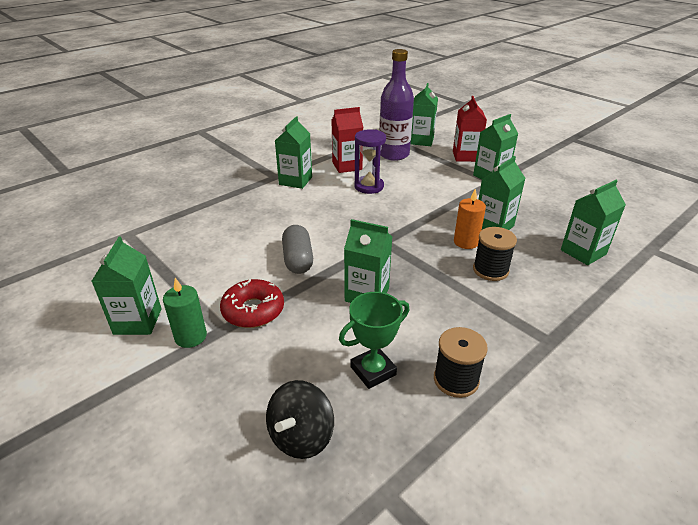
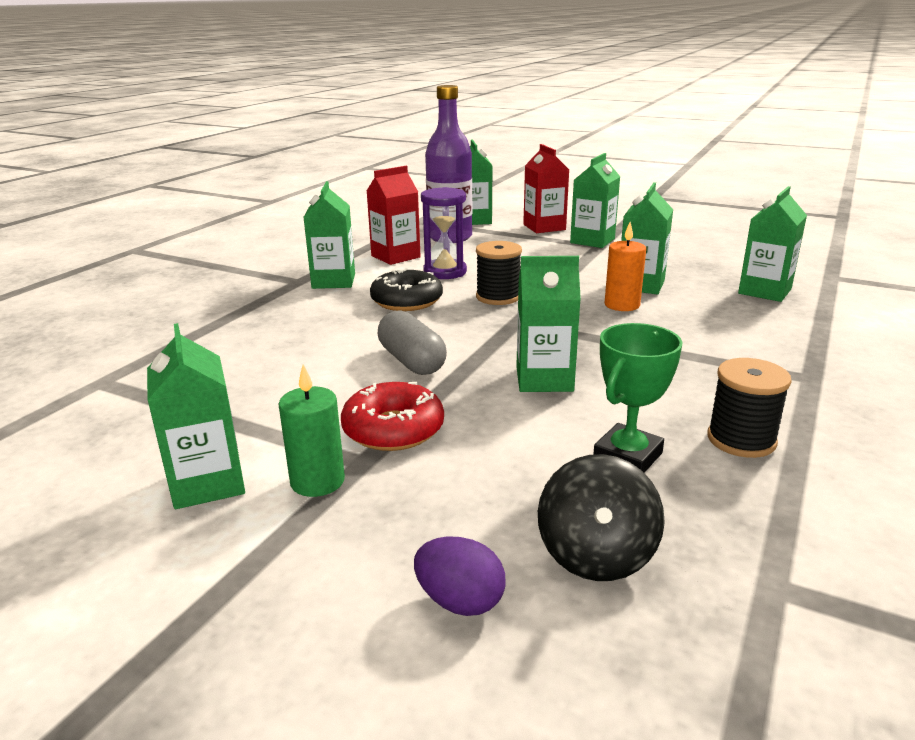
camera: 20 degrees left, 10 degrees down
(209, 441) = (460, 601): none -> purple egg
(328, 207) = (407, 301): none -> black donut
(490, 270) = (677, 325): black spool -> black spool (498, 297)

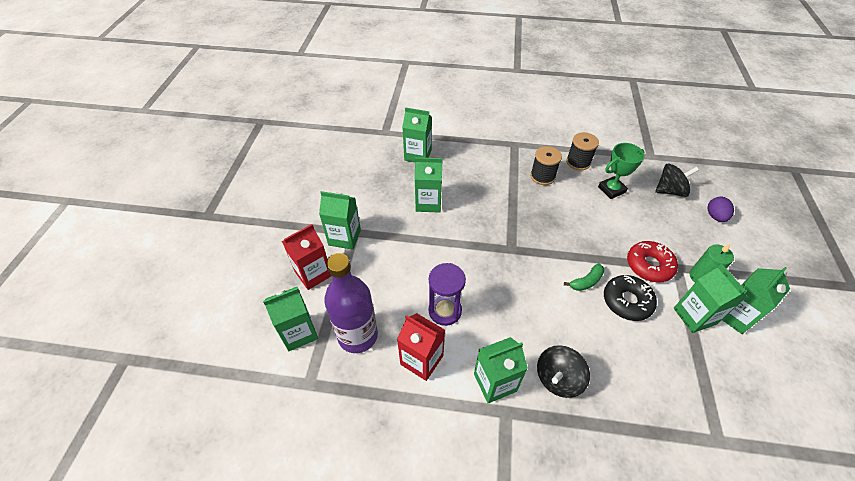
camera: 110 degrees left, 25 degrees up
(298, 310) = (558, 379): none -> black spinning top
(407, 301) = (508, 315): black donut -> black donut (627, 301)
(412, 361) = (586, 281): grey capsule -> green banana
(498, 297) = (478, 266): black spool -> black spool (542, 176)
(544, 379) = (569, 224): green carton -> green carton (694, 316)
(622, 305) = (463, 207): orange candle -> none
(627, 456) = (611, 189): green trophy -> green trophy turned 45 degrees counterclockwise

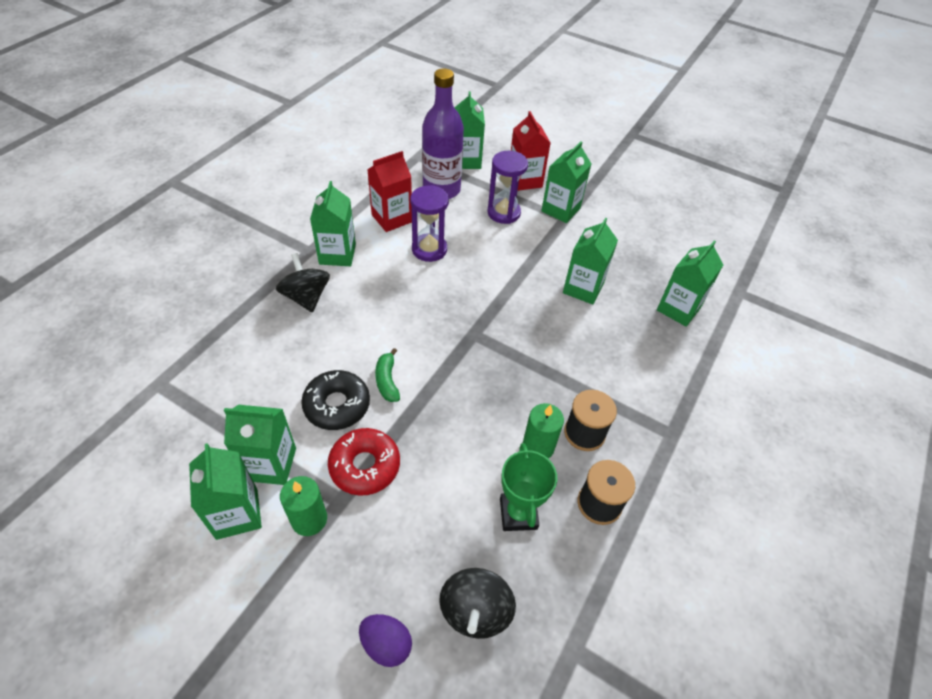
camera: 110 degrees right, 0 degrees up
(368, 274) = (503, 213): none -> purple hourglass
(567, 192) = (538, 447): none -> green candle

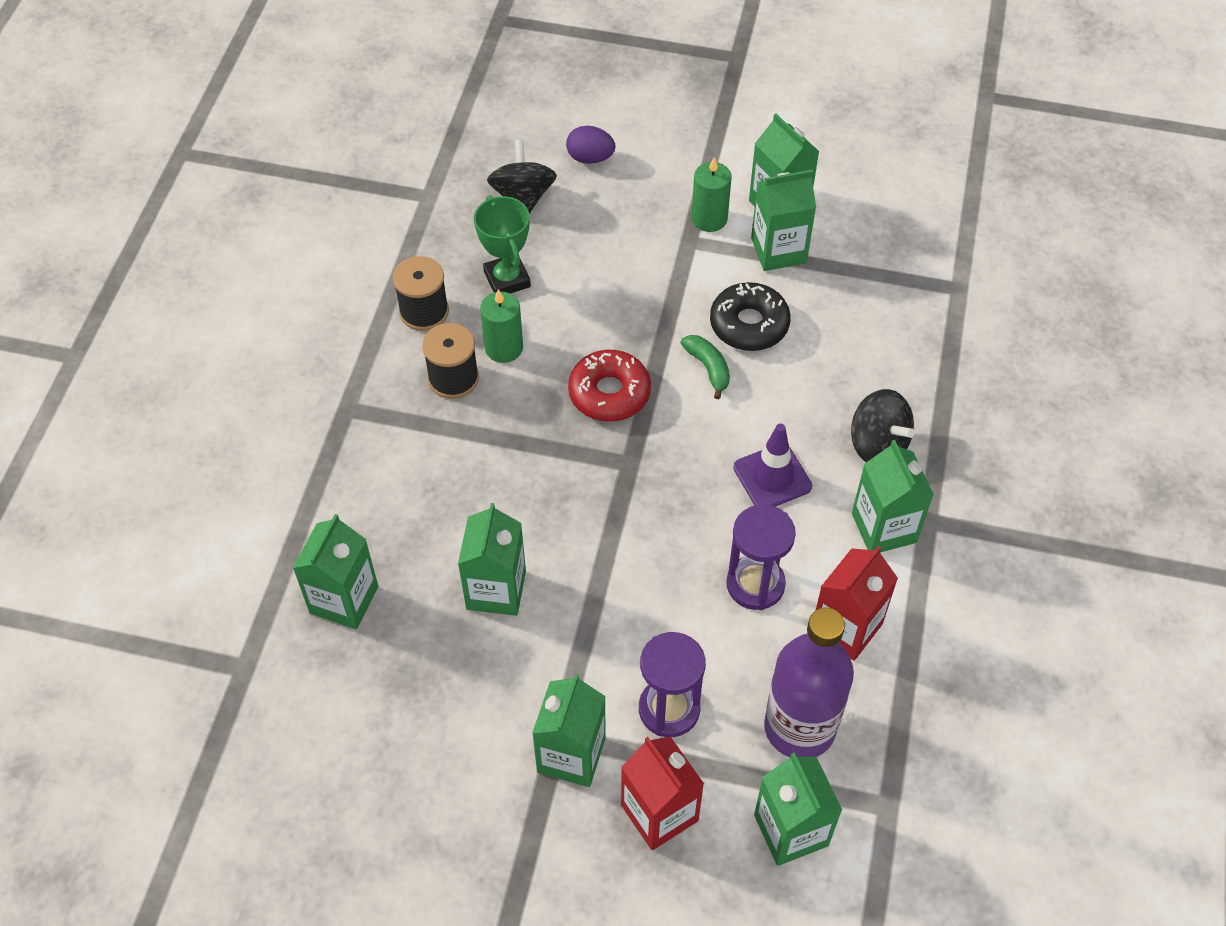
camera: 165 degrees right, 5 degrees up
(365, 466) = (683, 276): red donut -> red donut (609, 393)
(385, 298) = (772, 477): none -> purple traffic cone

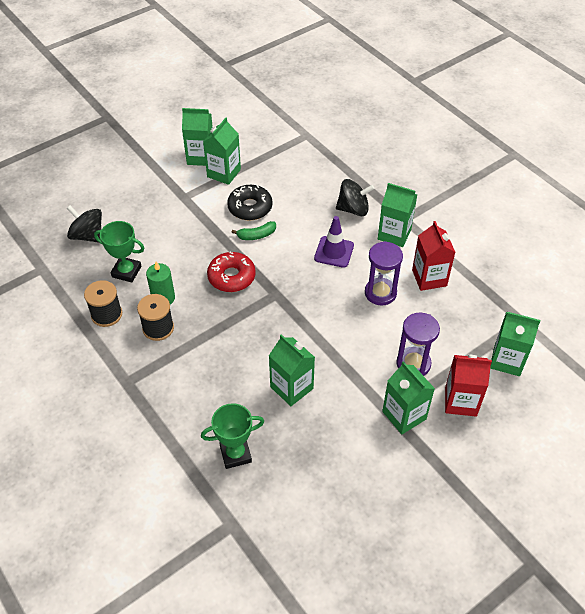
camera: 50 degrees left, 5 degrees down
(344, 600) = (235, 454): green carton -> green trophy
(590, 158) = (97, 198): purple egg -> none
(708, 368) = (257, 235): green banana -> green banana turned 150 degrees clockwise
(709, 219) = (180, 183): green candle -> none
(799, 727) = (462, 325): purple bottle -> none

